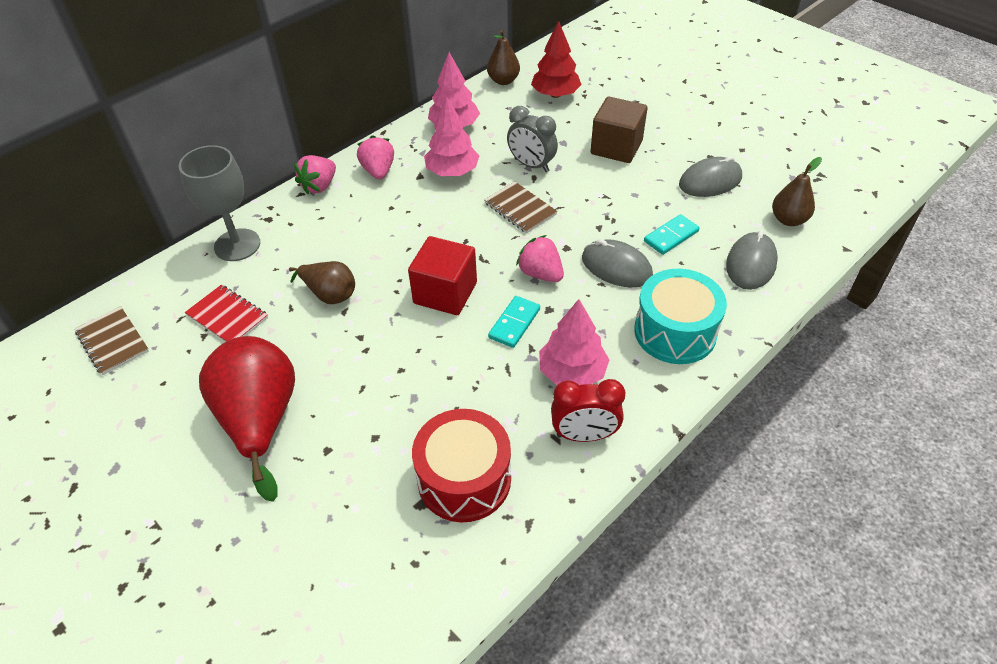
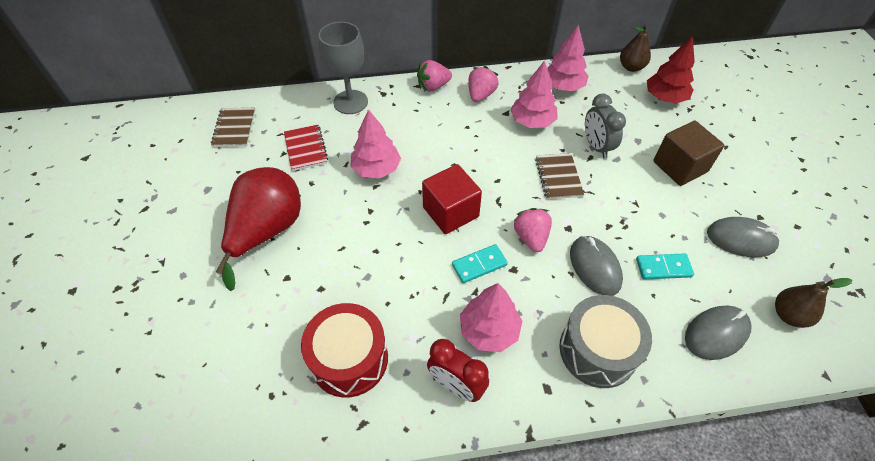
camera: 35 degrees right, 5 degrees up
(329, 294) = (376, 168): brown pear -> pink tree
(675, 332) = (597, 350): turquoise drum -> grey drum

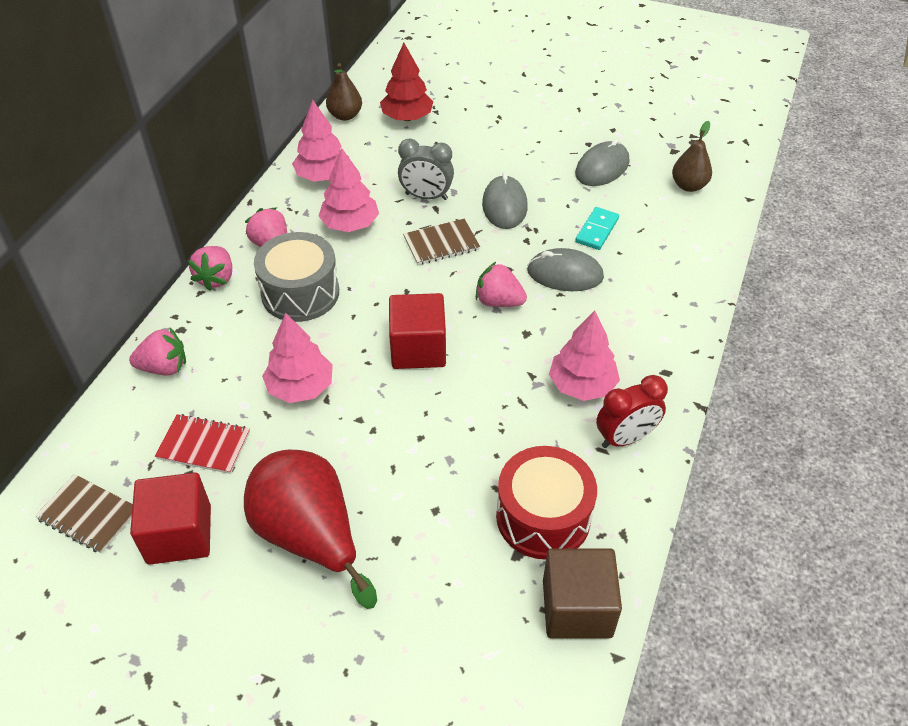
camera: 60 degrees left, 5 degrees down
(240, 171) = (179, 534): none -> red cube
(350, 102) = (164, 367): grey goblet -> pink strawberry
(479, 265) = (502, 357): turquoise domino -> none
(558, 177) = (441, 244): brown notebook -> brown notebook turned 45 degrees counterclockwise
(597, 350) = (650, 318): grey drum -> grey drum (300, 293)
(680, 167) = (498, 157): brown cube -> brown cube (577, 608)
(716, 333) = (679, 236): grey mouse -> grey mouse (504, 206)

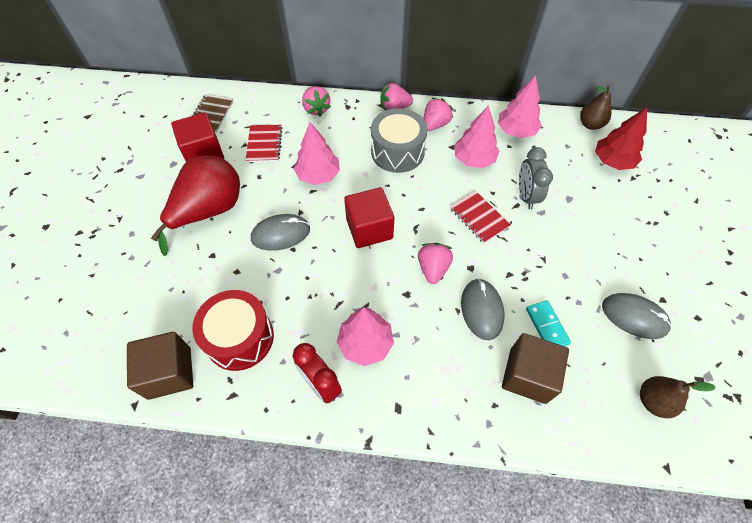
camera: 75 degrees right, 10 degrees up
(441, 244) = (479, 218): brown notebook -> red notebook
(504, 206) = (542, 250): grey mouse -> grey mouse (281, 234)
(597, 230) = (546, 326): turquoise domino -> turquoise domino turned 60 degrees clockwise
(648, 260) = (527, 375): none -> brown cube

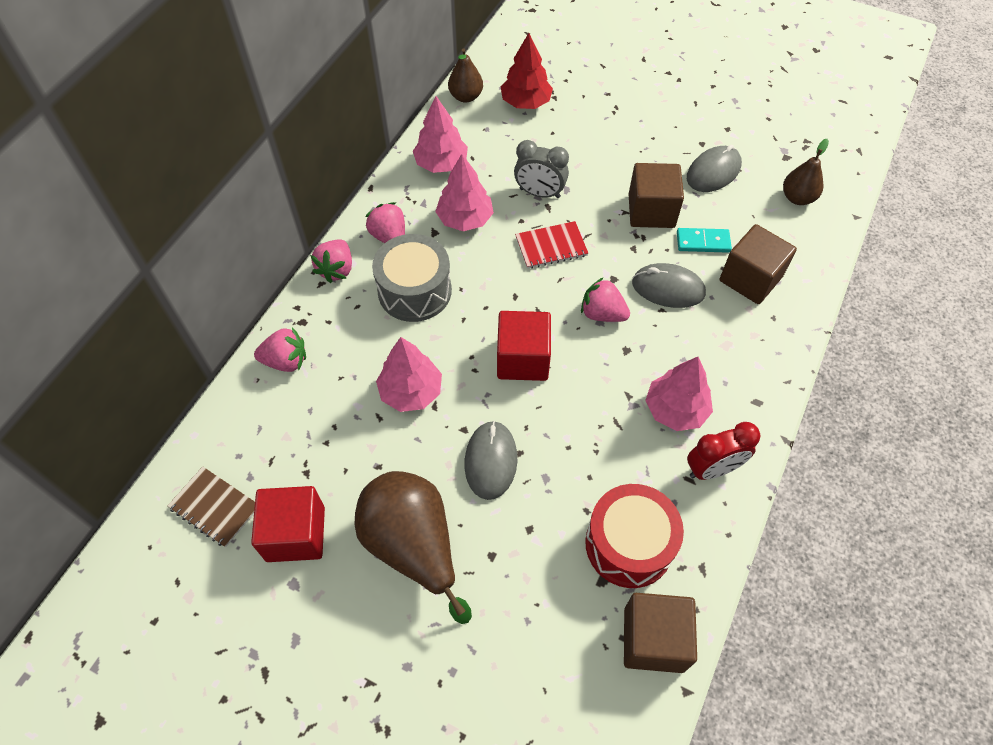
camera: 70 degrees left, 0 degrees up
(209, 211) = (413, 546): red pear -> brown pear
(264, 144) = (320, 445): red notebook -> none
(556, 277) = (651, 211): none -> brown cube

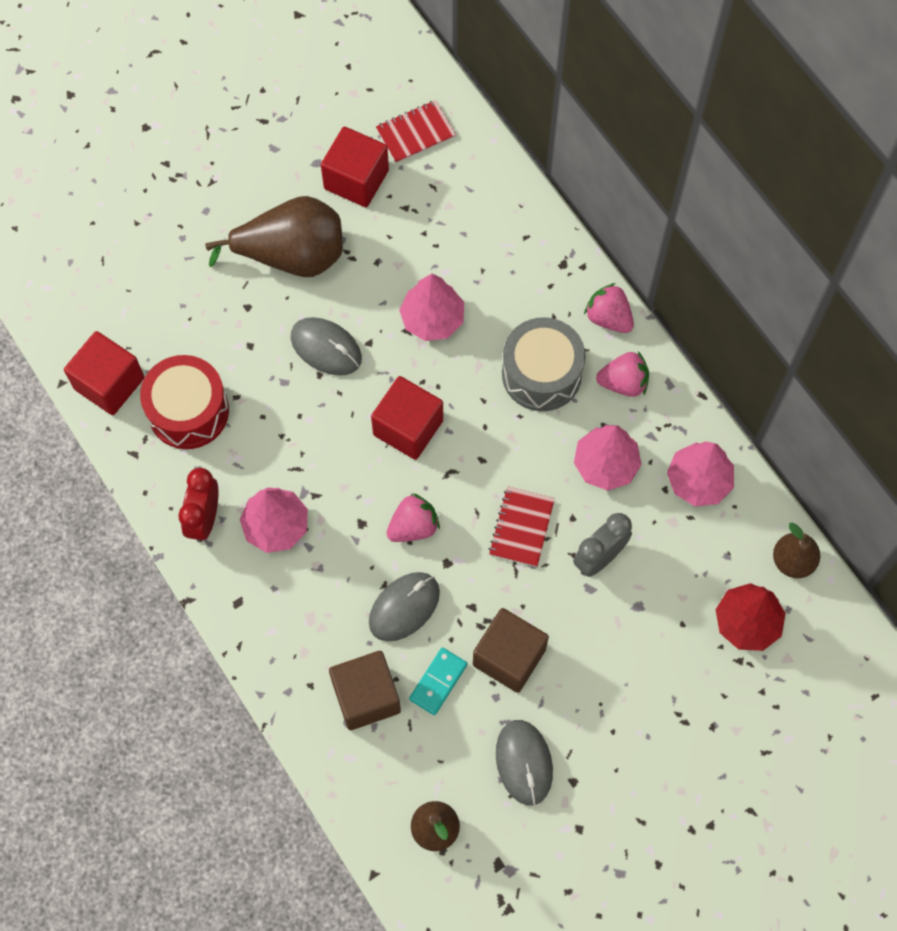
camera: 120 degrees right, 10 degrees up
(214, 507) = (415, 133): brown notebook -> red notebook
(286, 361) = (526, 234): pink strawberry -> none
(653, 639) = (109, 383): brown cube -> red cube

